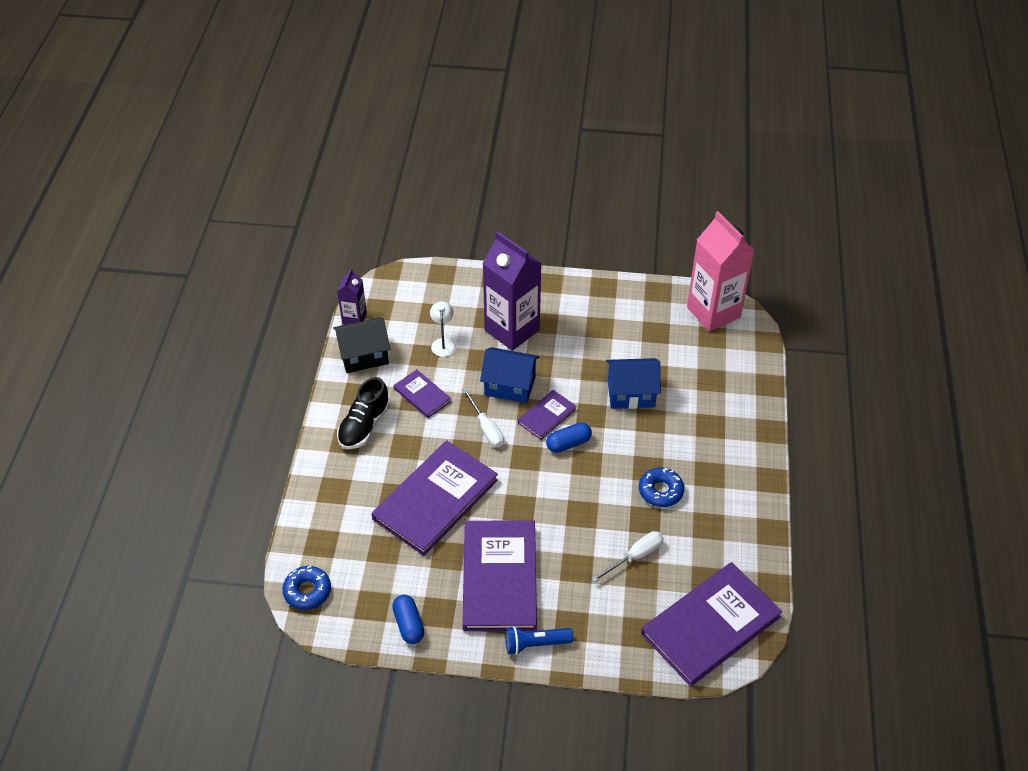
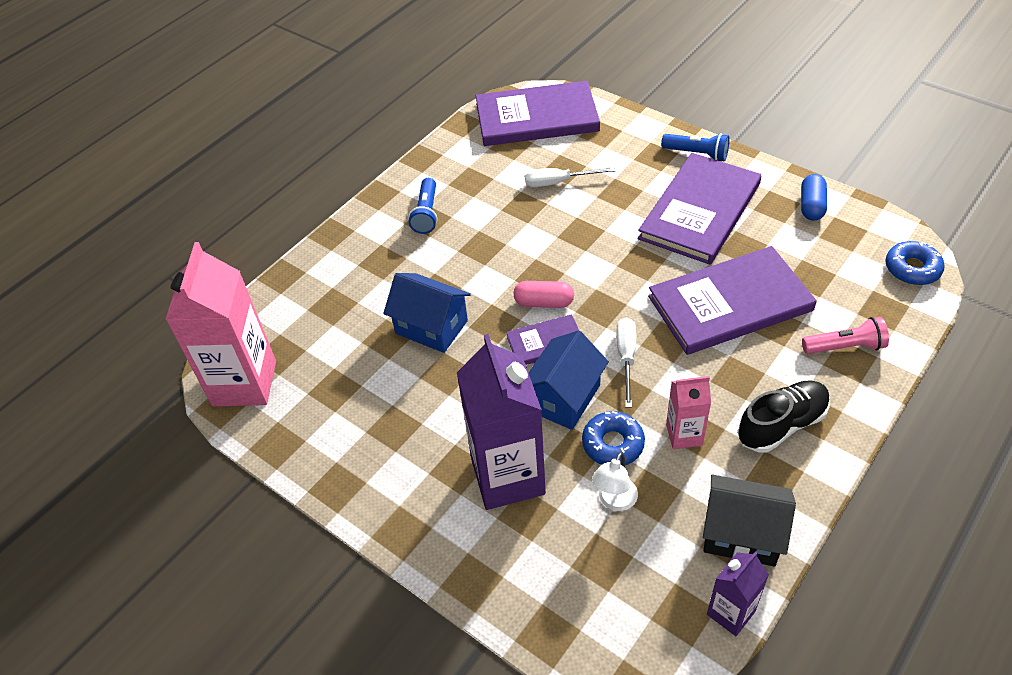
camera: 145 degrees left, 0 degrees up
(340, 499) = (845, 346): none -> pink flashlight
(422, 395) = (684, 435): purple book -> pink carton
(510, 386) = (564, 397): blue house -> blue house turned 75 degrees clockwise
(568, 443) = (544, 303): blue capsule -> pink capsule
(660, 491) = (488, 223): blue donut -> blue donut (613, 444)
(715, 478) = (426, 214): none -> blue flashlight

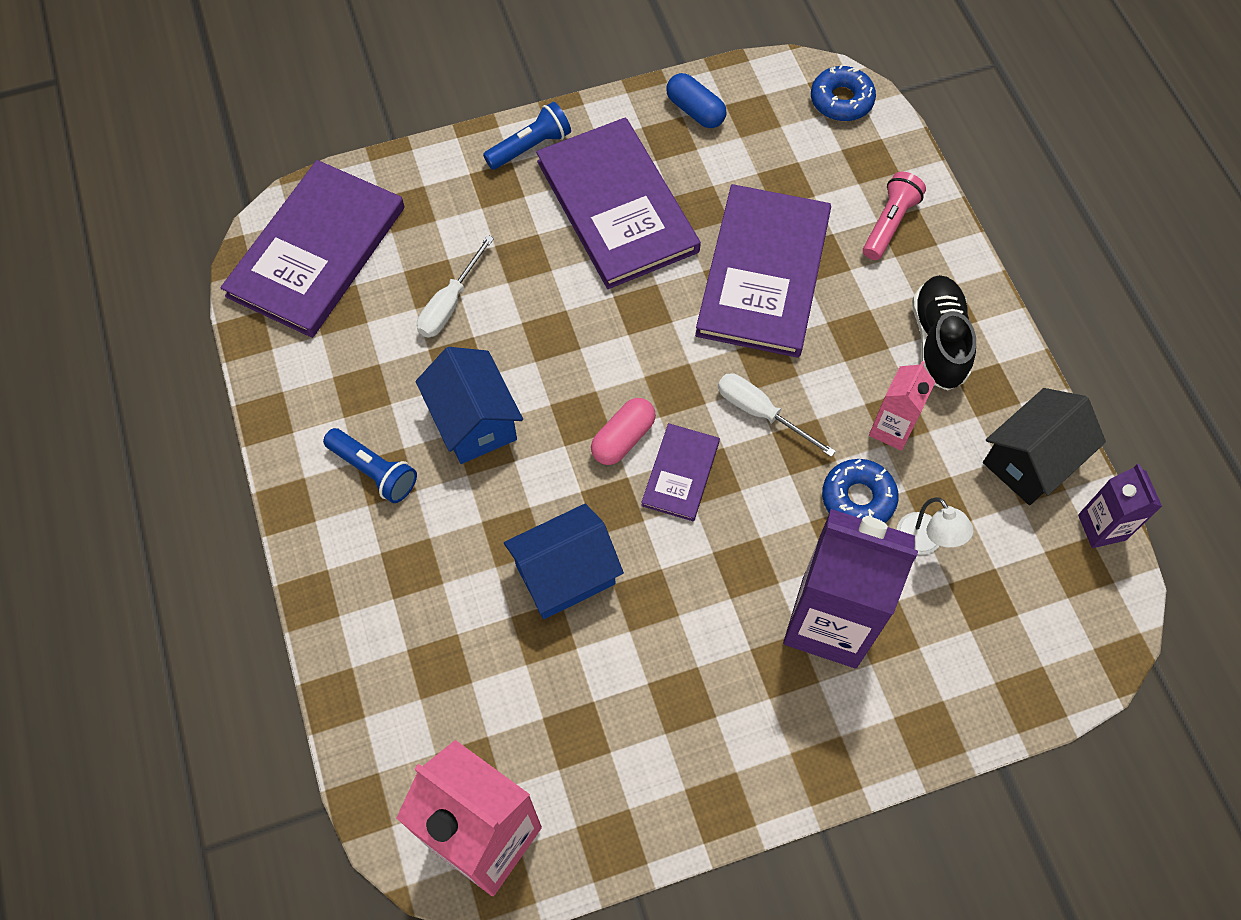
camera: 60 degrees left, 15 degrees up
(564, 397) = (768, 504): blue house -> blue house (474, 421)

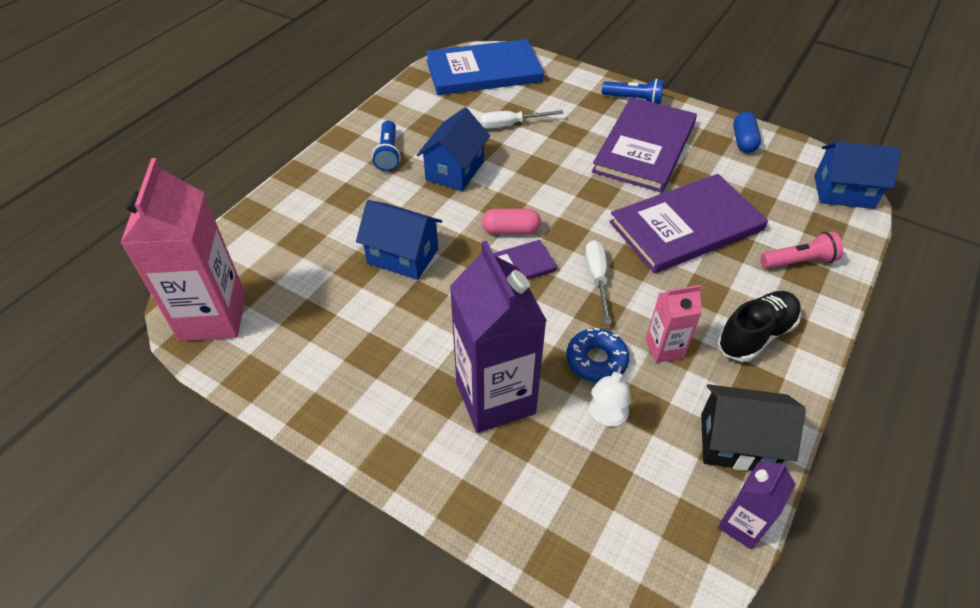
camera: 50 degrees right, 15 degrees down
(317, 251) = (484, 71): purple book -> blue book
(841, 100) = (843, 192): blue donut -> blue house

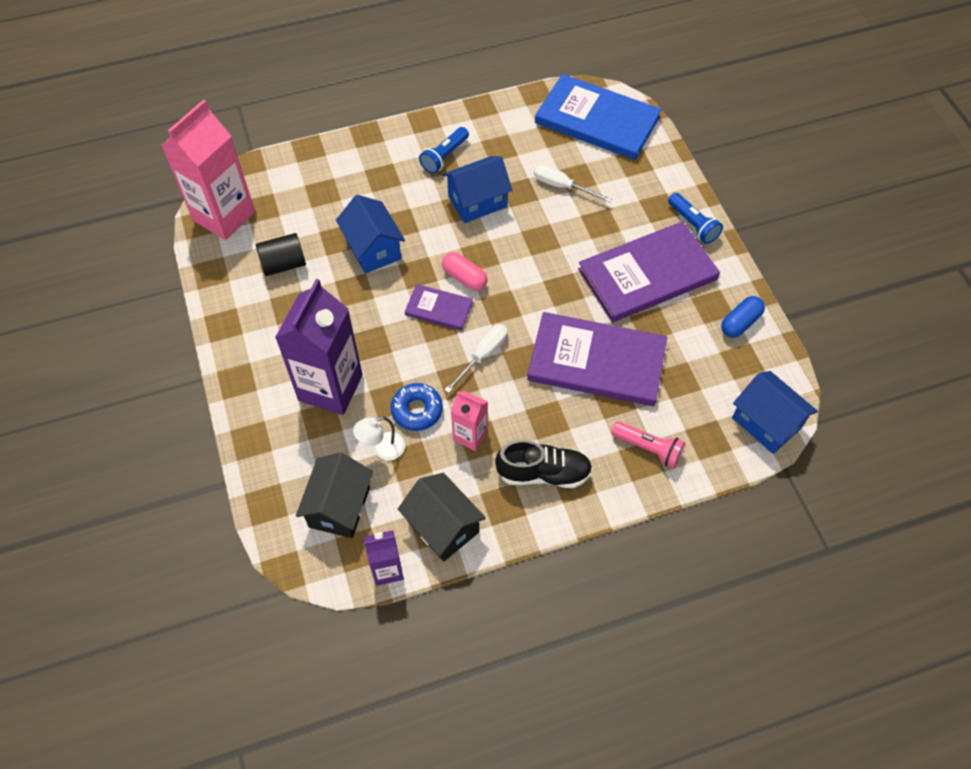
camera: 40 degrees right, 10 degrees up
(326, 321) = (283, 264): none -> black cylinder
(630, 502) = (339, 507): none -> black house

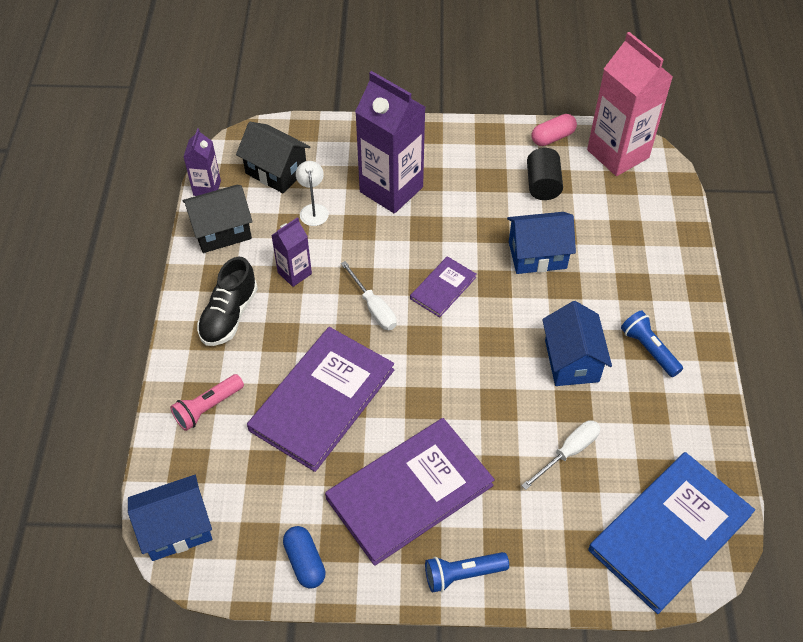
camera: 110 degrees right, 5 degrees down
(417, 410) = (339, 242): blue donut -> none
(464, 278) = (472, 319): pink capsule -> pink capsule (552, 137)
(470, 435) = (294, 273): pink carton -> purple carton
(647, 274) = (409, 492): purple book -> purple book turned 60 degrees clockwise

